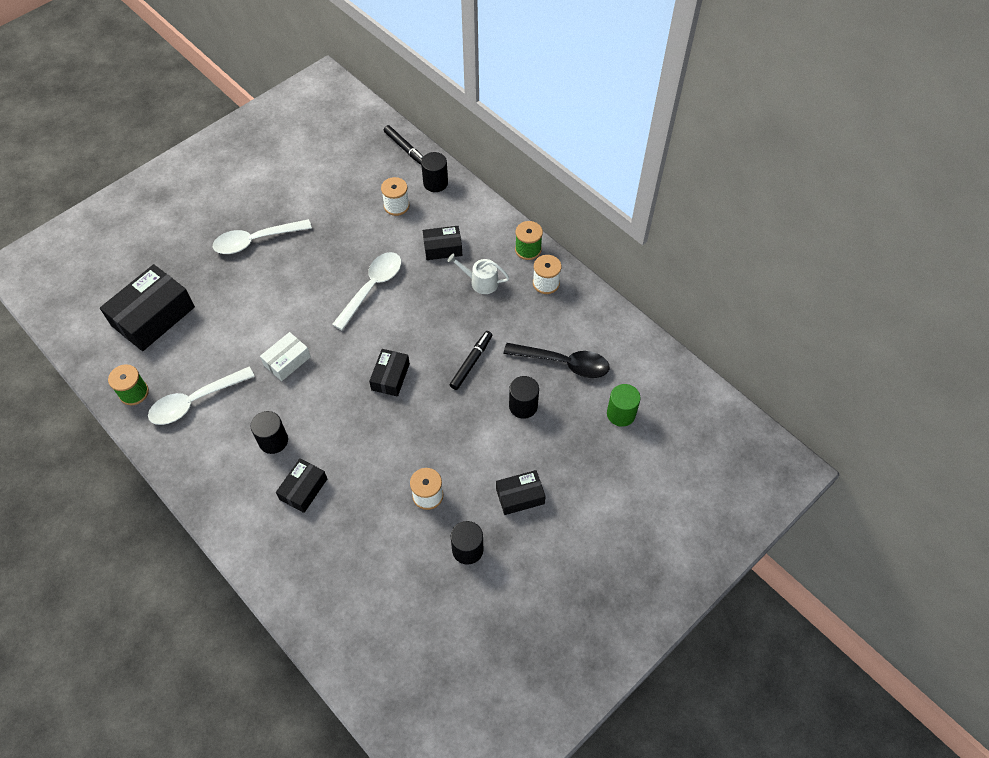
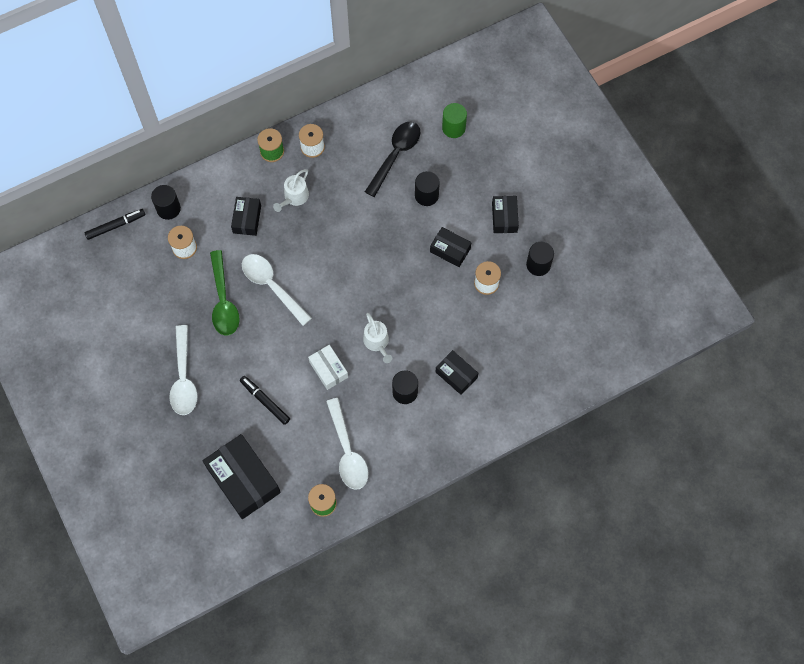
camera: 75 degrees left, 10 degrees up
(328, 399) = (377, 342): none -> white watering can
(346, 251) = (223, 301): none -> green spoon
(390, 377) = (369, 289): black box -> black box (450, 250)
(471, 362) = (374, 224): black marker -> black marker (265, 401)

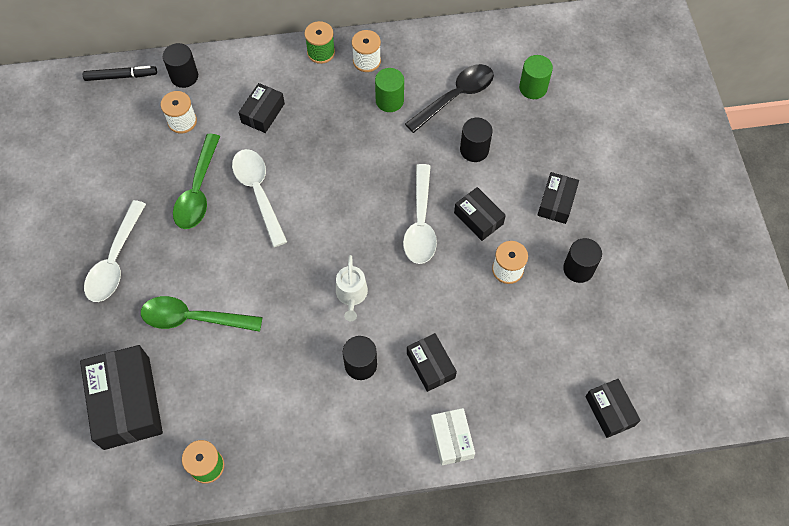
camera: 20 degrees right, 5 degrees down
(265, 401) = (193, 318): black marker -> green spoon
(294, 197) = (325, 106): white watering can -> none
(328, 369) = (282, 307): white box -> white box (451, 439)
(344, 175) = (389, 101): none -> green cylinder
(347, 451) = (263, 412): white spoon -> white spoon (420, 223)
(595, 363) = (610, 411): none -> black box

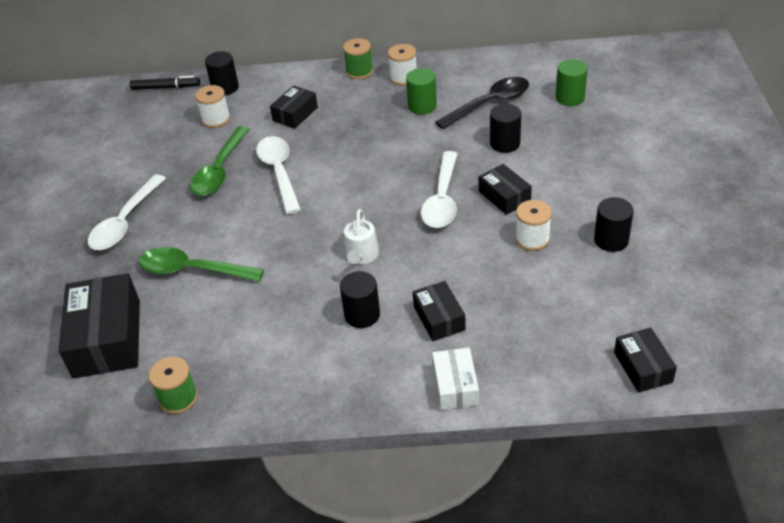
camera: 10 degrees right, 20 degrees down
(556, 202) = (589, 185): black box -> none

